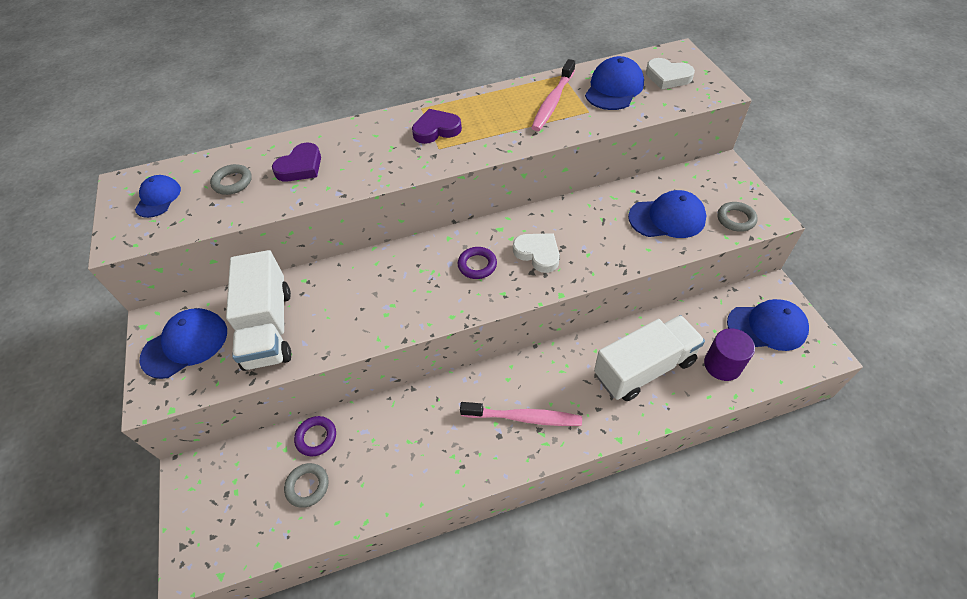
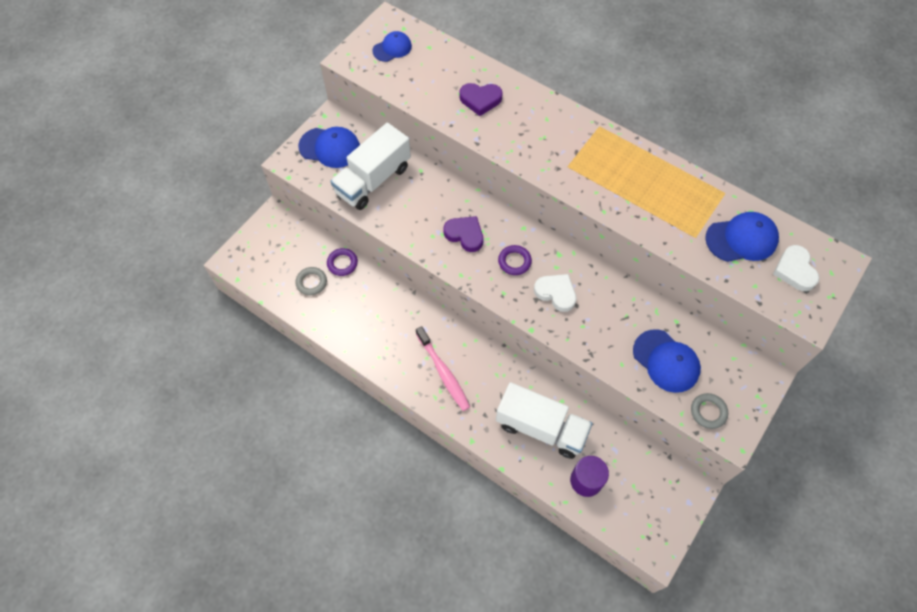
camera: 50 degrees right, 10 degrees up
(232, 182) = (436, 75): grey ring -> none
(436, 130) = (584, 151): purple heart -> purple heart (465, 235)
(538, 254) = (556, 293): white heart -> white heart turned 60 degrees counterclockwise
(553, 101) = (685, 206): pink toothbrush -> none
(767, 327) = (649, 498): blue cap -> none

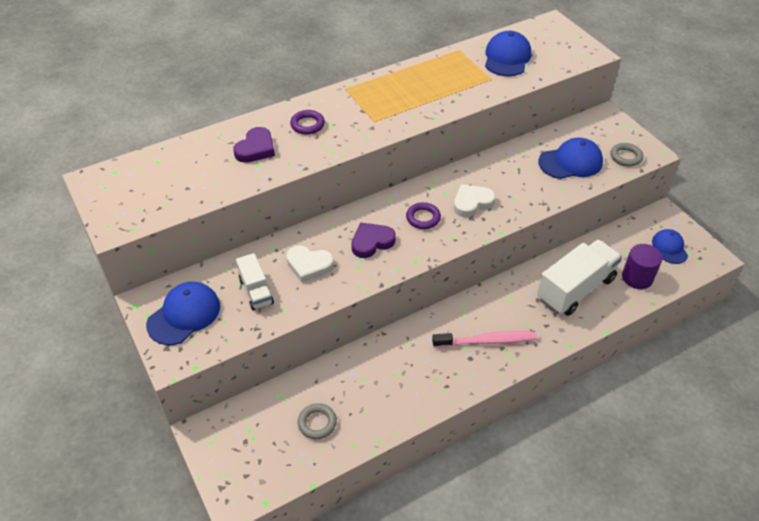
camera: 65 degrees left, 15 degrees down
(342, 263) = (310, 384): purple ring -> purple ring (307, 125)
(373, 180) = (256, 291): white truck -> white truck, size x0.55
(392, 48) = (133, 189): blue cap -> blue cap (669, 248)
(794, 270) = (549, 44): white heart -> white heart (309, 265)

